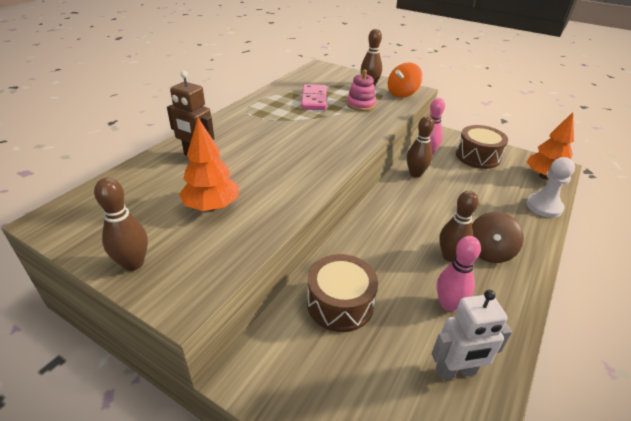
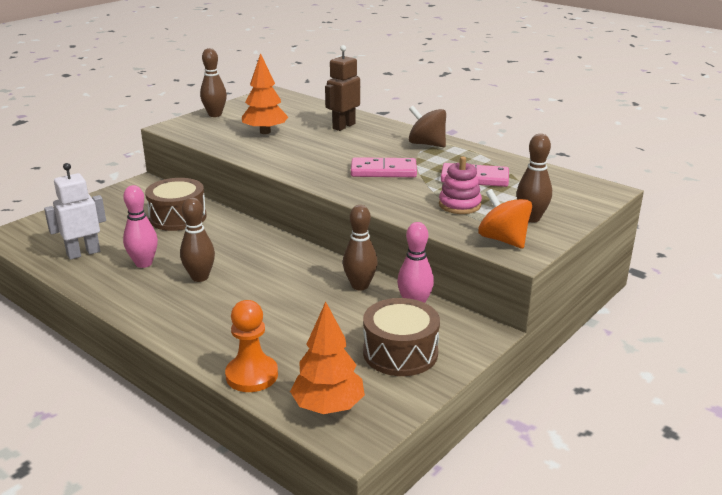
camera: 100 degrees right, 10 degrees down
(310, 132) = (383, 171): none -> pink domino
(456, 371) = (83, 253): white robot -> white robot turned 60 degrees clockwise
(489, 251) = (193, 303): brown spinning top -> brown spinning top (427, 144)
(544, 206) = (252, 375): white pawn -> orange pawn

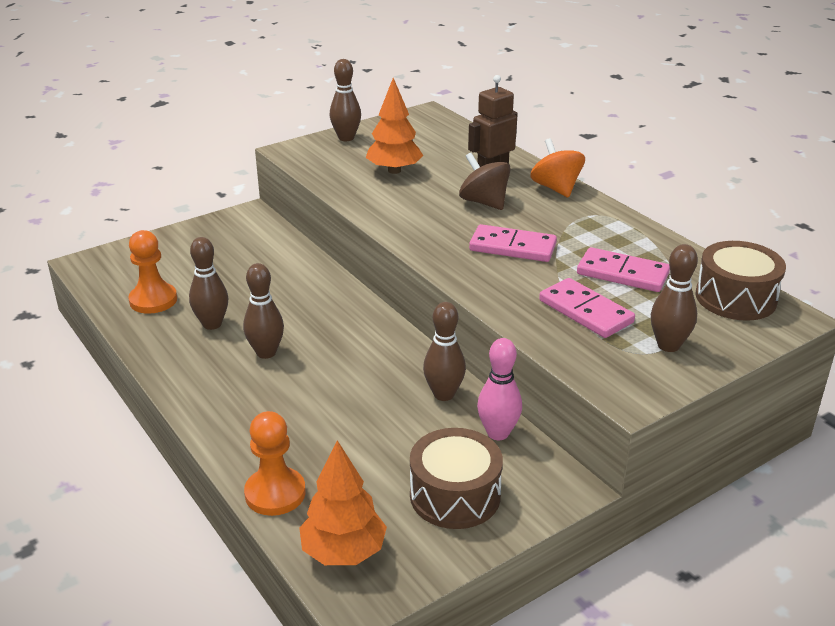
camera: 15 degrees right, 5 degrees up
(83, 253) = (153, 300): white robot -> orange pawn
(144, 263) = (212, 324): pink bowling pin -> brown bowling pin
(178, 217) = (271, 267): brown drum -> brown drum (735, 298)
(427, 144) = (584, 213): brown spinning top -> brown spinning top (484, 202)
(459, 205) = (585, 311): pink stacking toy -> pink domino
(503, 240) = (617, 372): orange spinning top -> orange spinning top (556, 188)

